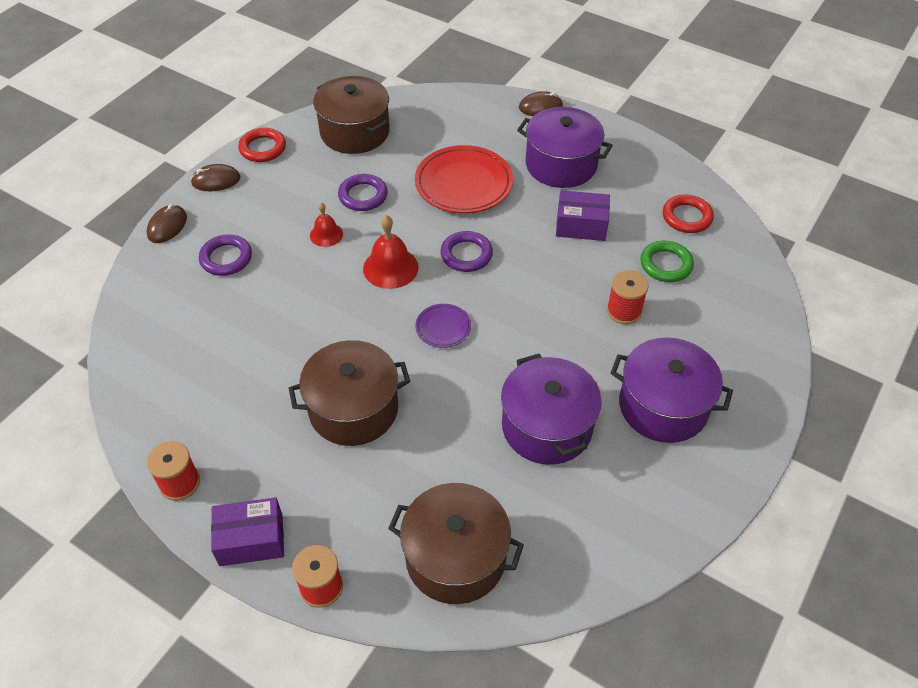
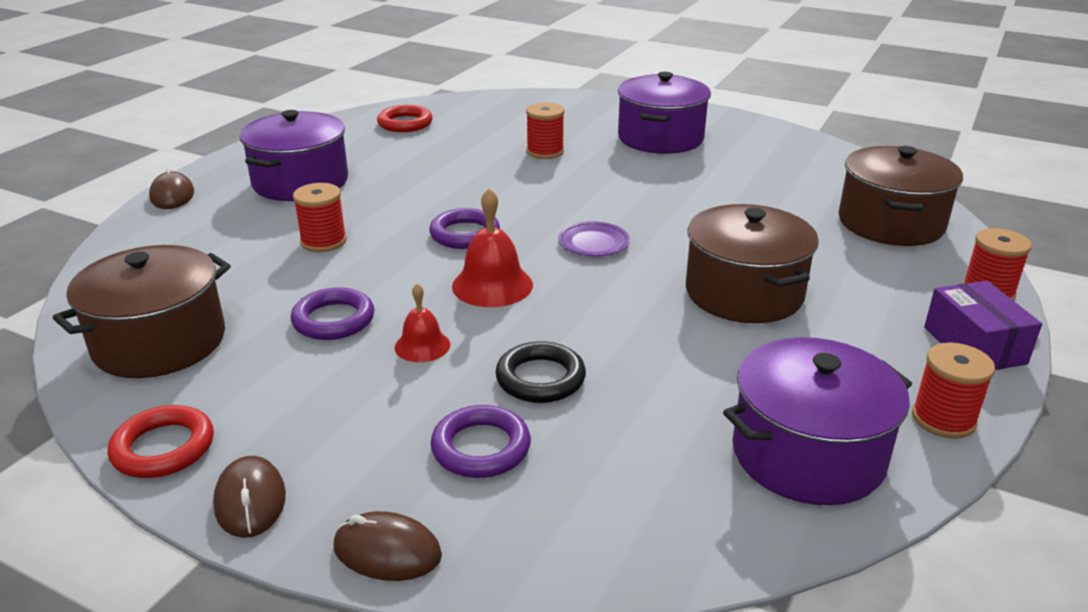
camera: 95 degrees left, 20 degrees down
(279, 285) = (540, 378): none -> black ring
(463, 184) = (323, 241): red plate -> red spool
(547, 426) = (710, 185): purple pot -> purple pot (807, 454)
(581, 226) = (415, 171): purple box -> none
(666, 264) = (476, 133): green ring -> none

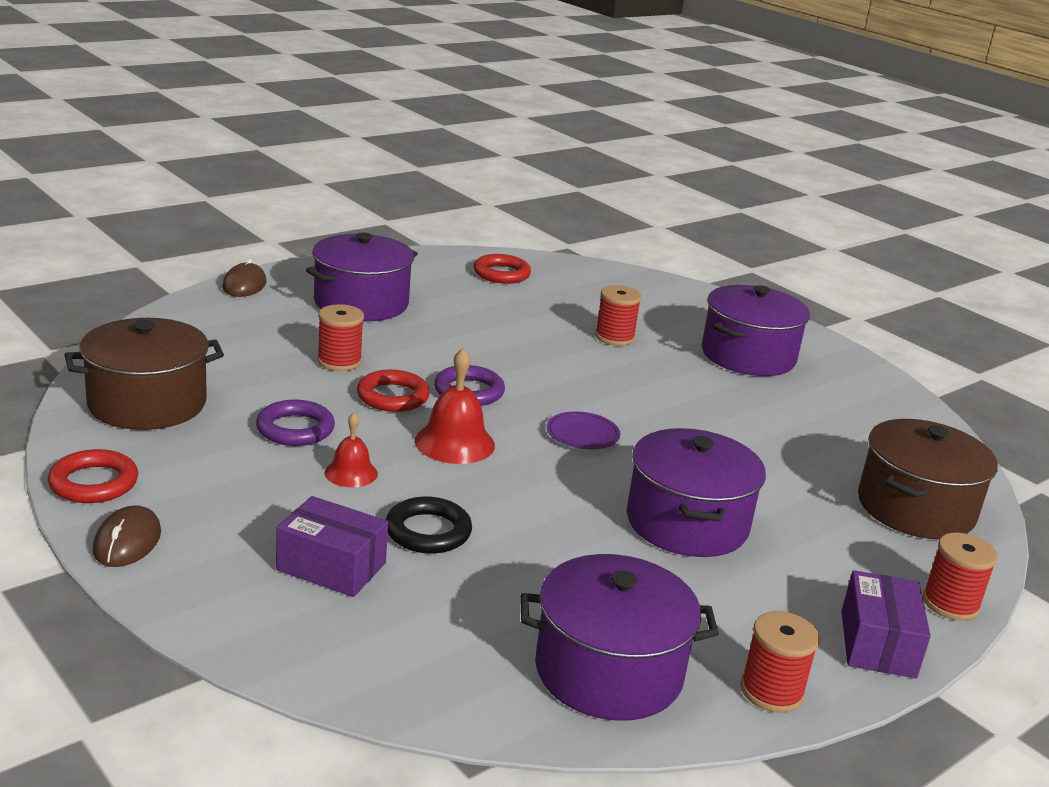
camera: 20 degrees right, 5 degrees down
(387, 551) = (197, 612): brown mouse -> none
(401, 260) = (393, 396): none -> red ring
(481, 448) = (331, 566): purple ring -> purple box
(744, 293) = (687, 523): brown pot -> purple pot

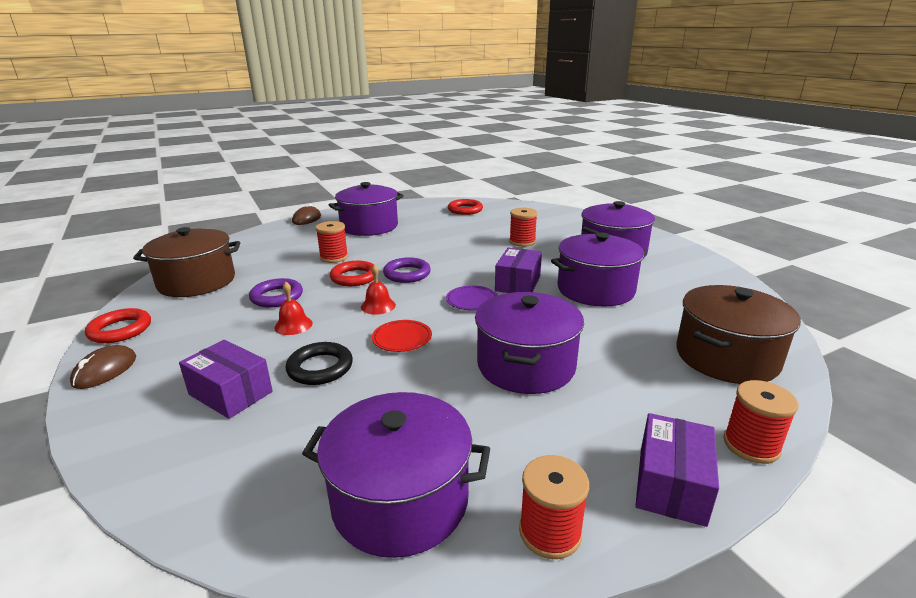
camera: 15 degrees right, 0 degrees up
(454, 443) = (378, 306): red bell -> red bell, size x0.62
(514, 491) = (402, 339): none -> red plate
(634, 407) = (518, 283): none -> purple box
(741, 418) = (595, 290): none -> purple pot

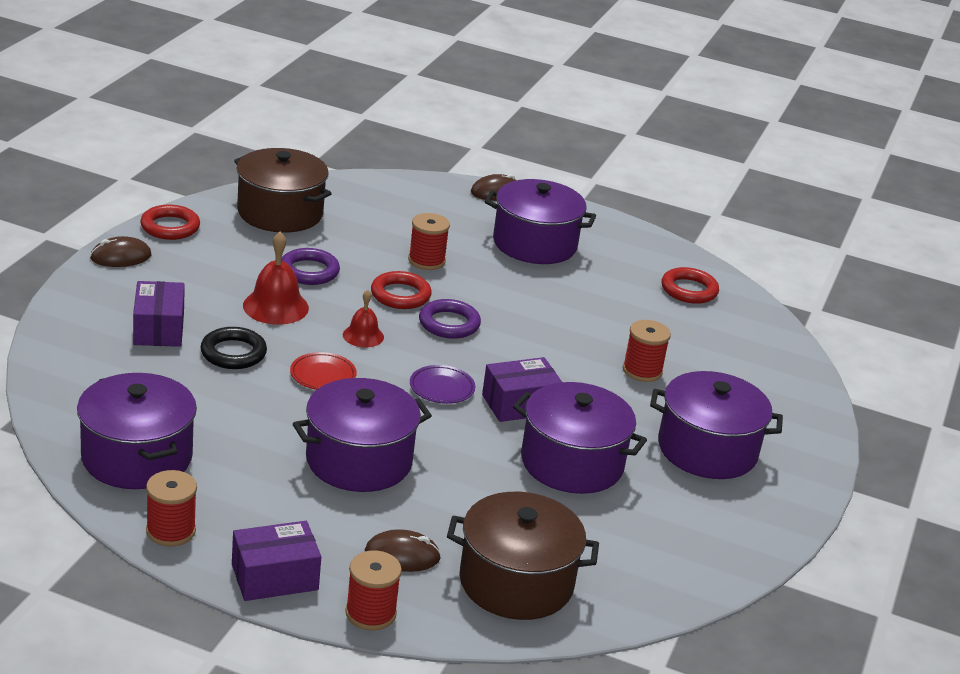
camera: 45 degrees right, 5 degrees up
(293, 325) = (275, 306): red bell -> red bell, size x1.61
(669, 394) = (402, 555): none -> brown mouse

